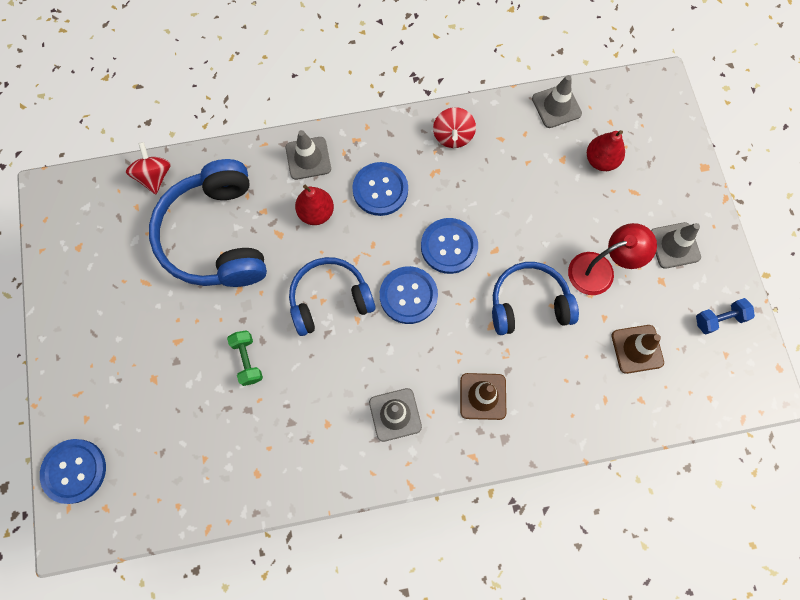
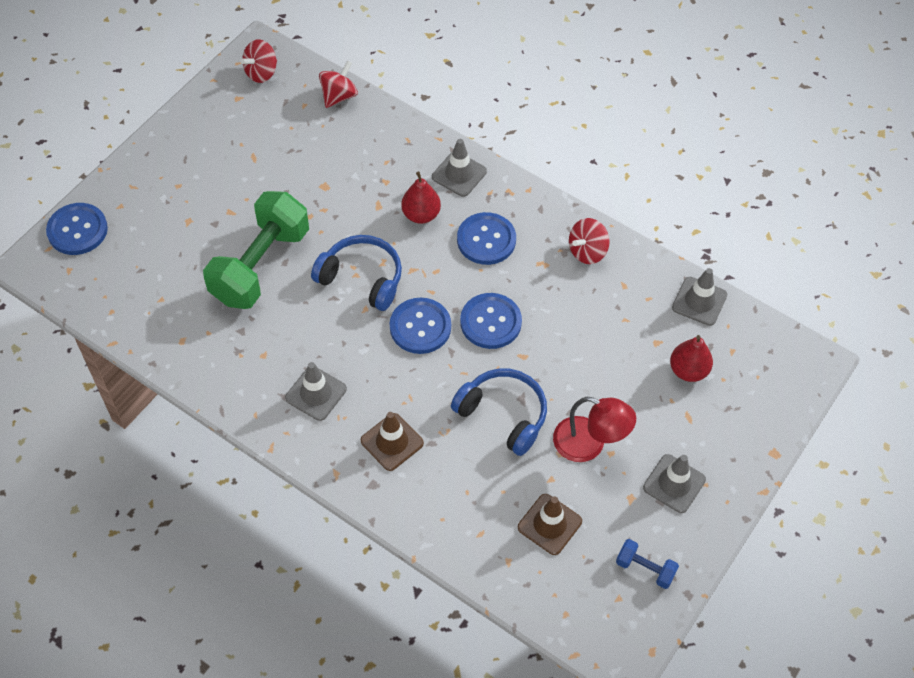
camera: 45 degrees right, 15 degrees down
(73, 210) = (261, 72): none -> red spinning top
(216, 236) = (334, 169): blue headphones -> none
(247, 360) = (260, 265): green dumbbell -> green dumbbell, size x2.32

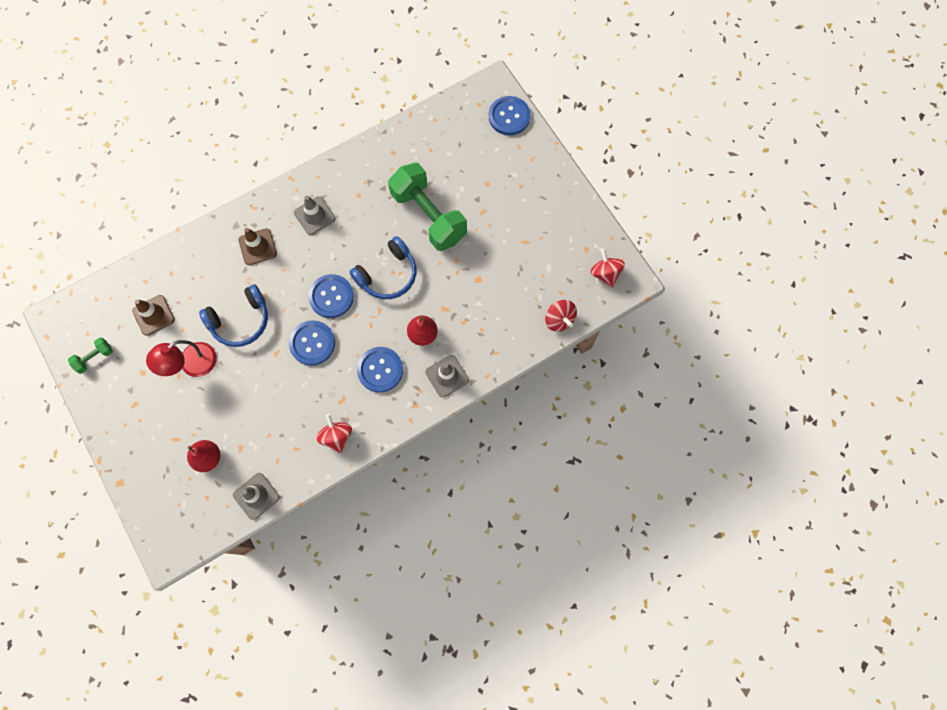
camera: 115 degrees right, 15 degrees up
(645, 569) = (94, 358): blue dumbbell -> green dumbbell
(674, 483) = (136, 404): grey traffic cone -> none

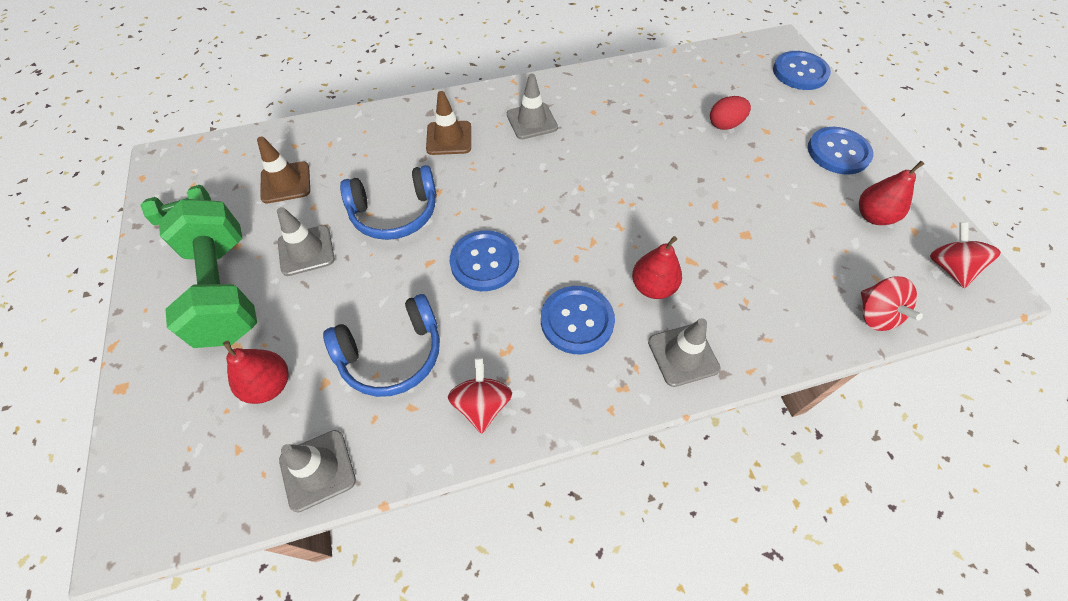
camera: 15 degrees right, 15 degrees down
(191, 364) = (306, 250): red lamp -> grey traffic cone
(331, 297) = (528, 211): blue button -> blue button (838, 152)
(387, 275) = (614, 202): blue headphones -> blue headphones (392, 354)
(429, 216) = (683, 149): green dumbbell -> green dumbbell (225, 290)
(456, 185) = (725, 125): none -> red egg
(560, 244) = (873, 216): none -> red pear

